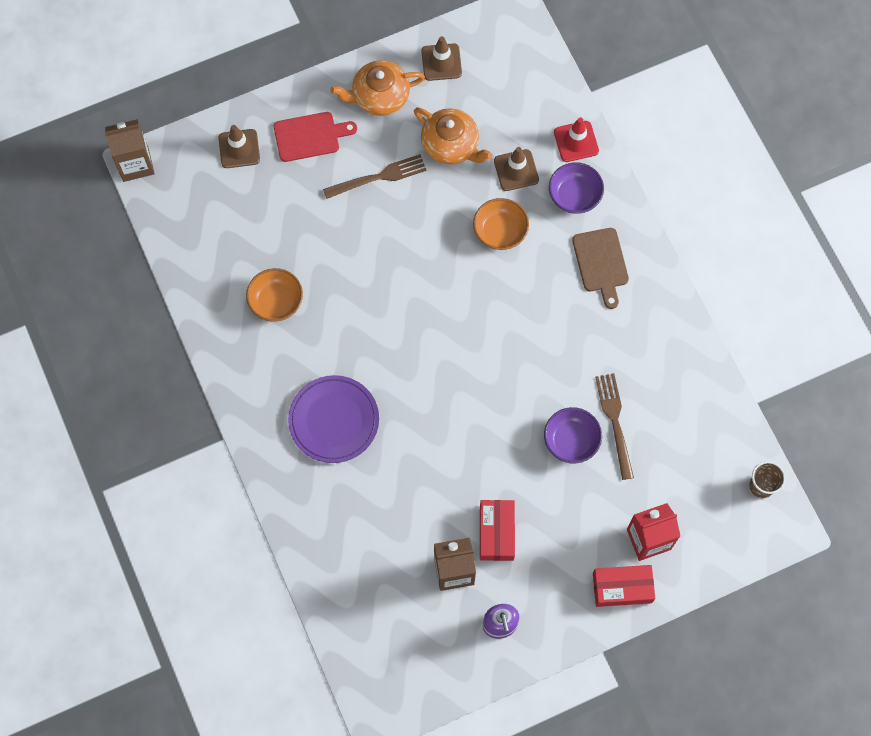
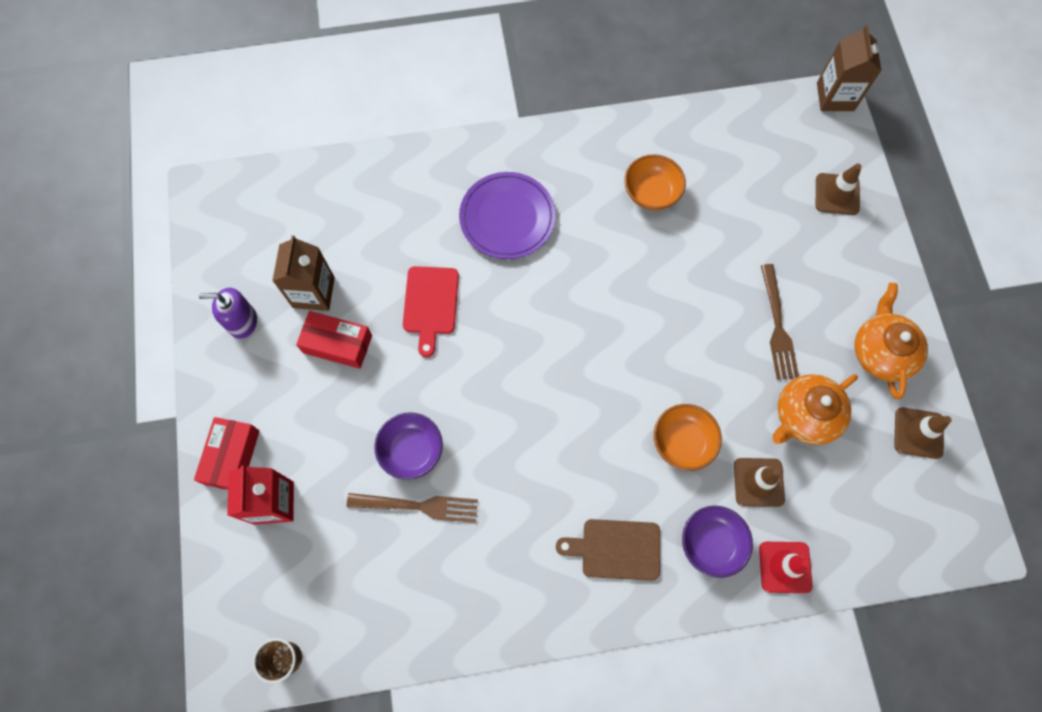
camera: 105 degrees right, 0 degrees up
(310, 136) = (840, 267): red cutting board -> red cutting board (430, 304)

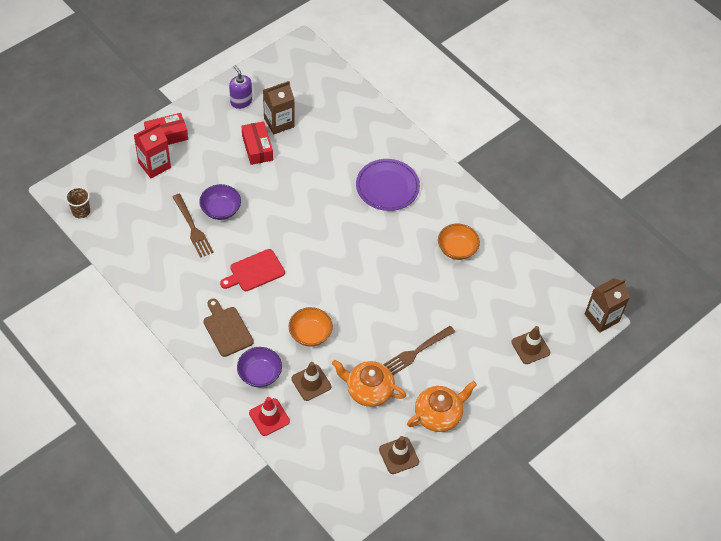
camera: 55 degrees right, 15 degrees down
(430, 304) = (309, 177): red cutting board -> red cutting board (254, 271)

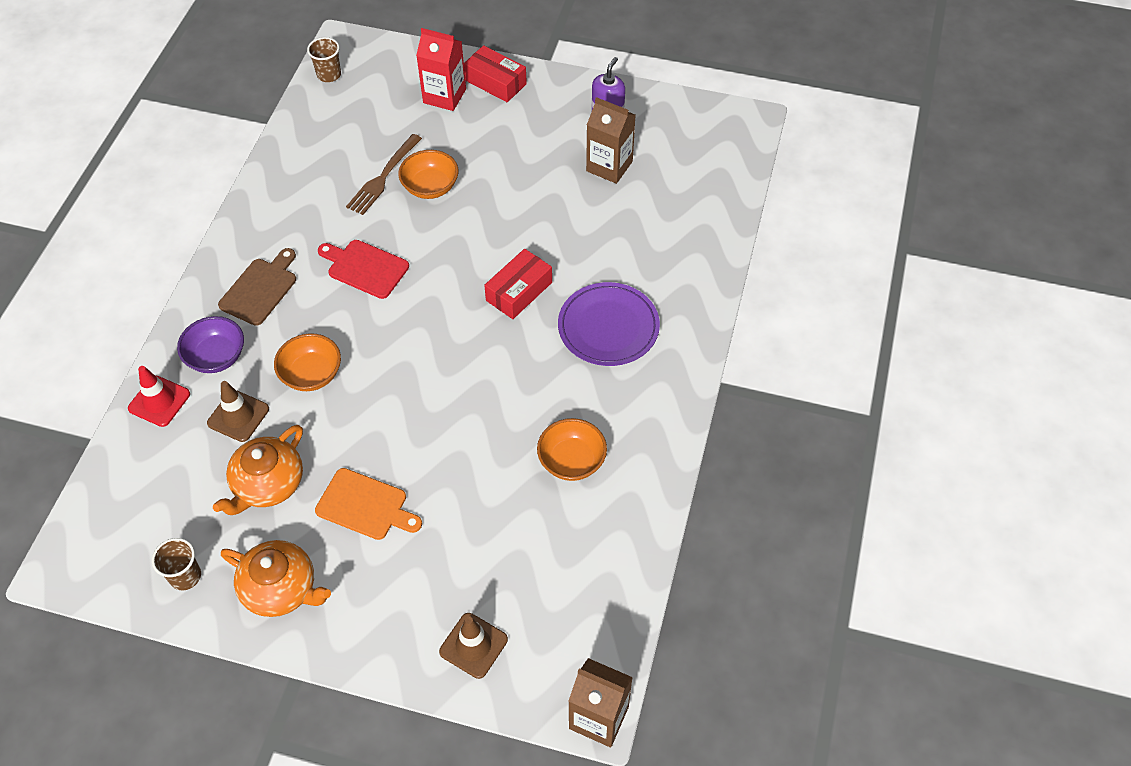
camera: 60 degrees right, 0 degrees up
(221, 210) = (430, 187): purple bowl -> orange bowl
(257, 148) = (552, 168): red box -> red box (519, 291)
(368, 390) = (268, 484): orange teapot -> orange teapot turned 135 degrees counterclockwise
(398, 455) = (185, 576): brown traffic cone -> brown cup
(416, 352) = (365, 506): brown fork -> orange cutting board

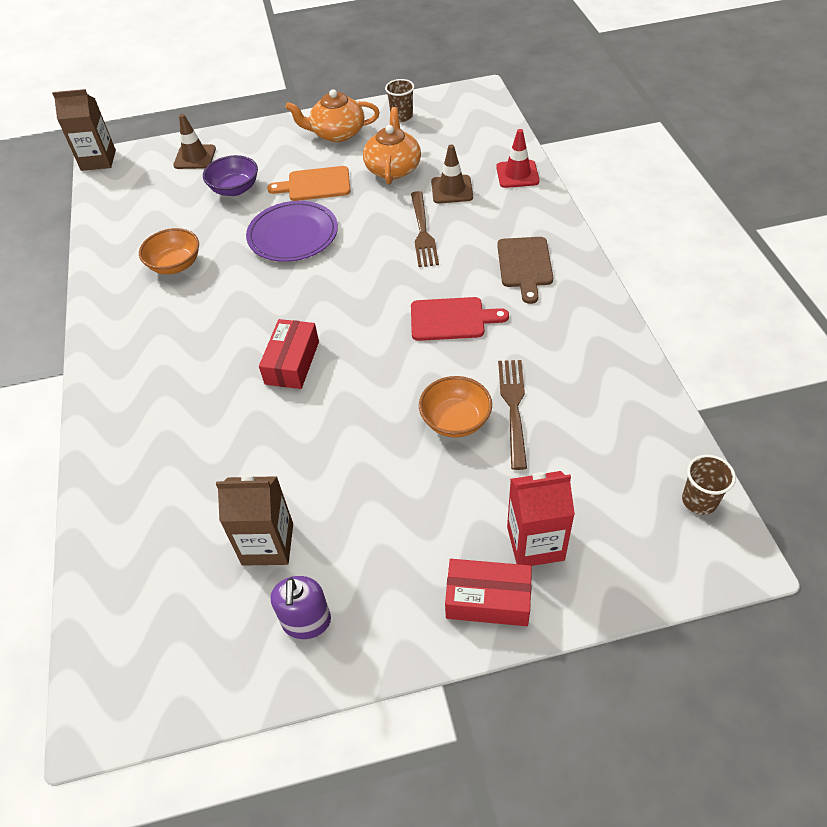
camera: 155 degrees right, 5 degrees down
(216, 357) = (507, 212): purple bowl -> purple bowl (235, 189)
(311, 374) = (423, 232): orange bowl -> brown fork
(608, 327) = (188, 369): purple plate -> purple plate (293, 235)

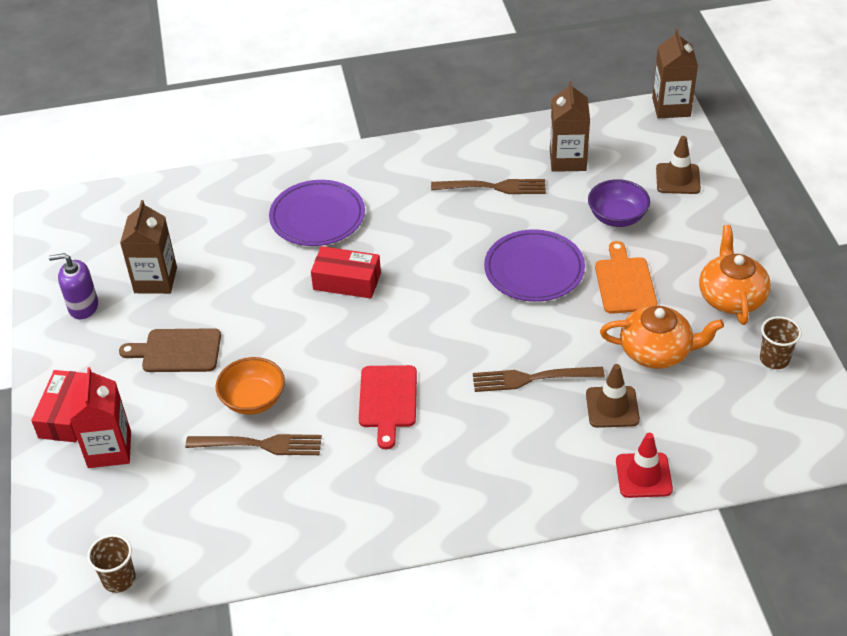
camera: 90 degrees right, 5 degrees down
(150, 219) = (567, 160): none -> brown carton
(175, 265) = (493, 187): orange bowl -> brown fork
(188, 397) = (317, 217): none -> purple plate
(525, 265) = (466, 469): brown cutting board -> brown cutting board (177, 351)

